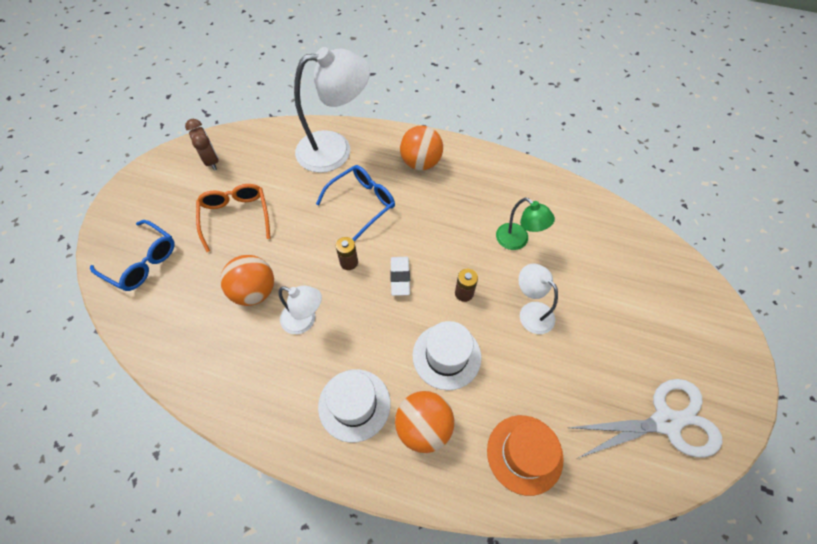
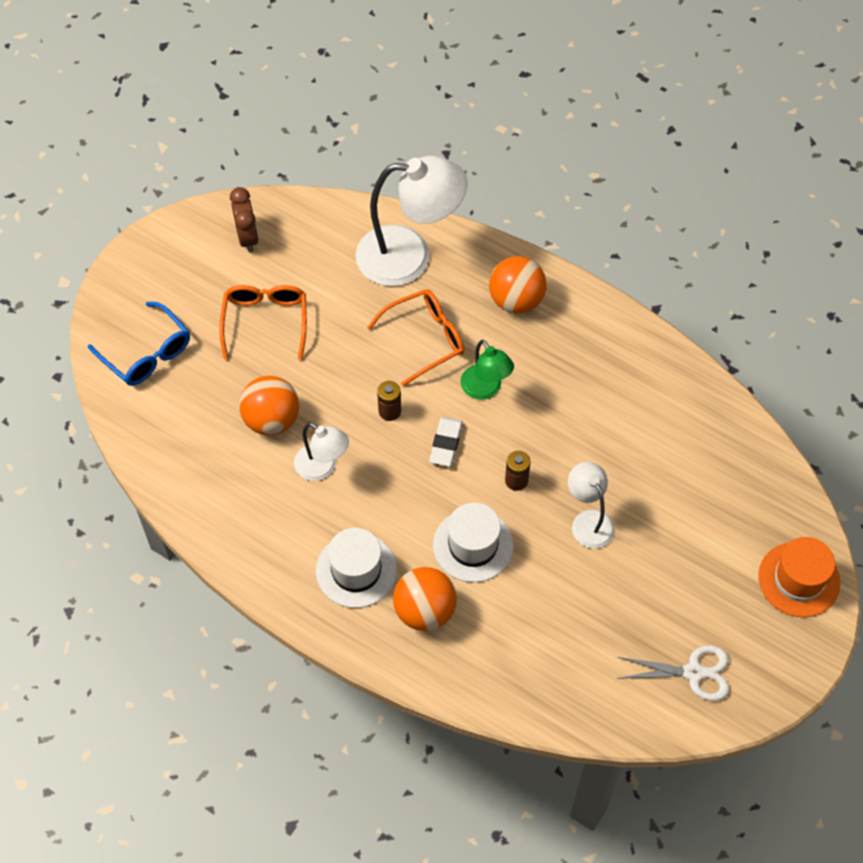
camera: 15 degrees right, 0 degrees up
(362, 203) = (425, 339): blue glasses -> orange glasses
(517, 241) = (605, 433): green lamp -> green lamp (485, 389)
(524, 454) = (524, 663): orange hat -> orange hat (799, 579)
(666, 422) = (694, 672): white scissors -> white scissors, size x0.67

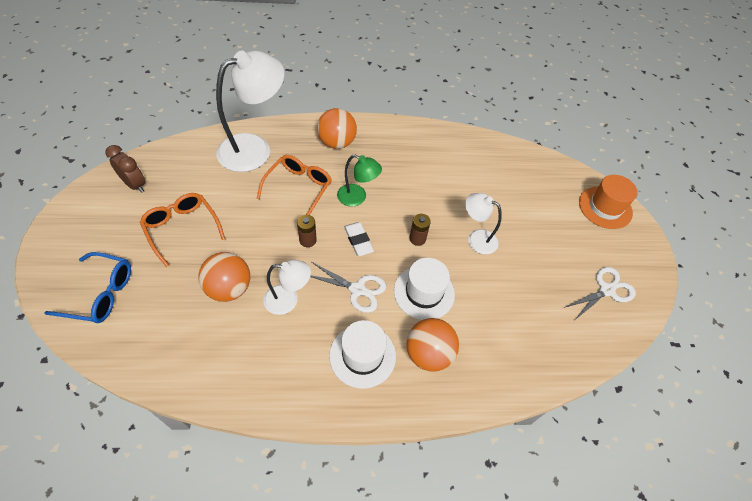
camera: 40 degrees left, 5 degrees down
(403, 499) = (358, 289): none -> white scissors

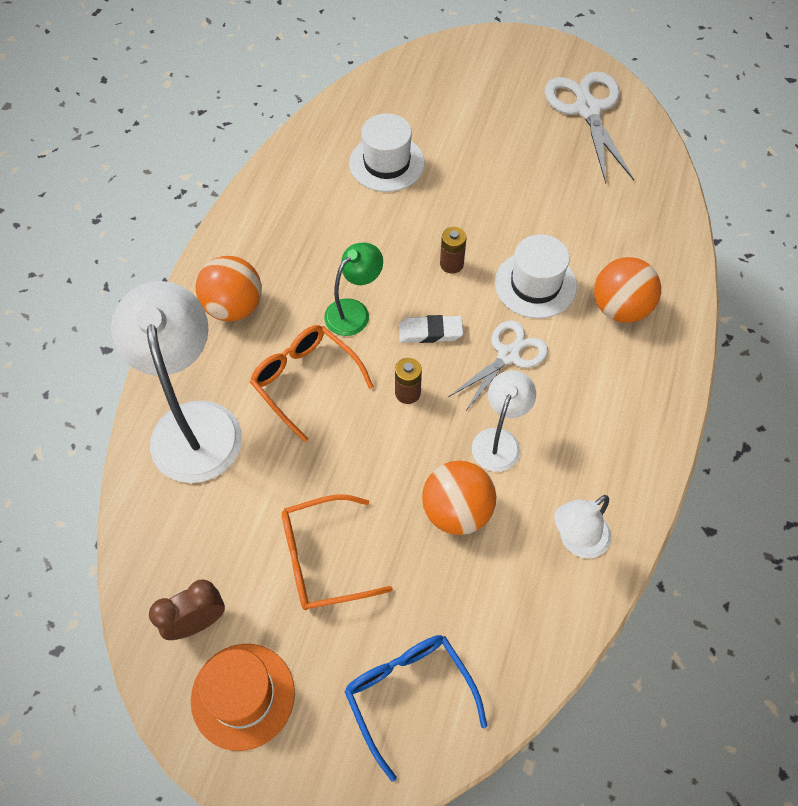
camera: 65 degrees left, 5 degrees up
(101, 294) = (408, 694): blue glasses -> blue glasses turned 60 degrees counterclockwise
(362, 355) = (604, 377): white hat -> white hat (386, 163)
(476, 238) = (474, 201): white lamp -> white lamp (576, 541)
(605, 207) = (474, 57): orange hat -> orange hat (243, 696)
(606, 290) = (587, 109): white scissors -> white scissors, size x1.50

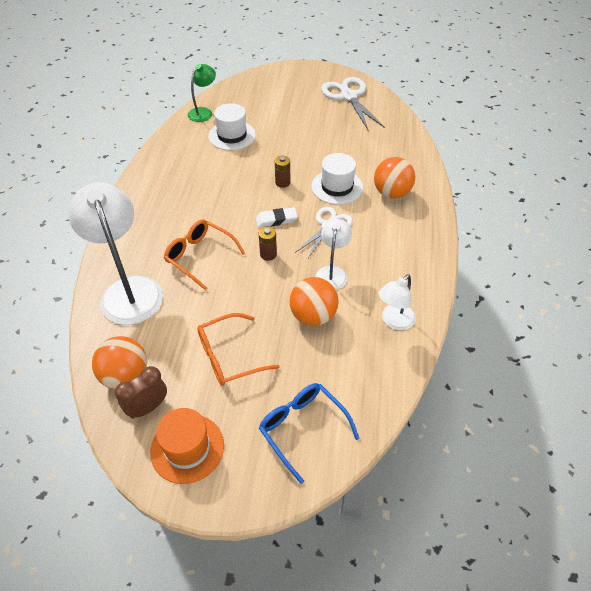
camera: 10 degrees left, 10 degrees down
(234, 307) = (146, 222): orange ball -> orange ball (125, 376)
(354, 311) = (225, 215): green lamp -> green lamp (203, 112)

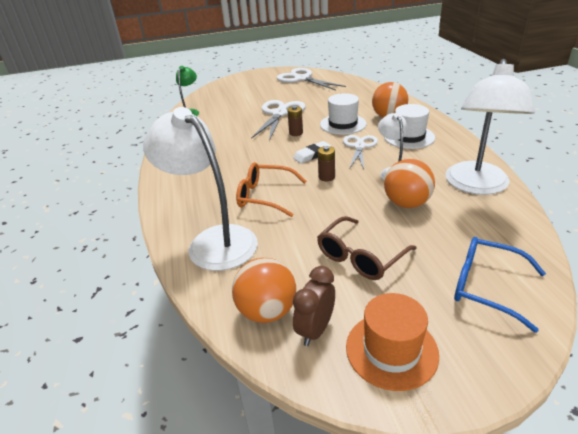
camera: 20 degrees left, 15 degrees down
(229, 356) = (360, 257): orange glasses -> brown glasses
(232, 135) = (227, 119): white hat -> white hat (409, 137)
(287, 147) = (279, 114): none -> white scissors
(394, 321) = (476, 186): white lamp -> white lamp, size x1.89

